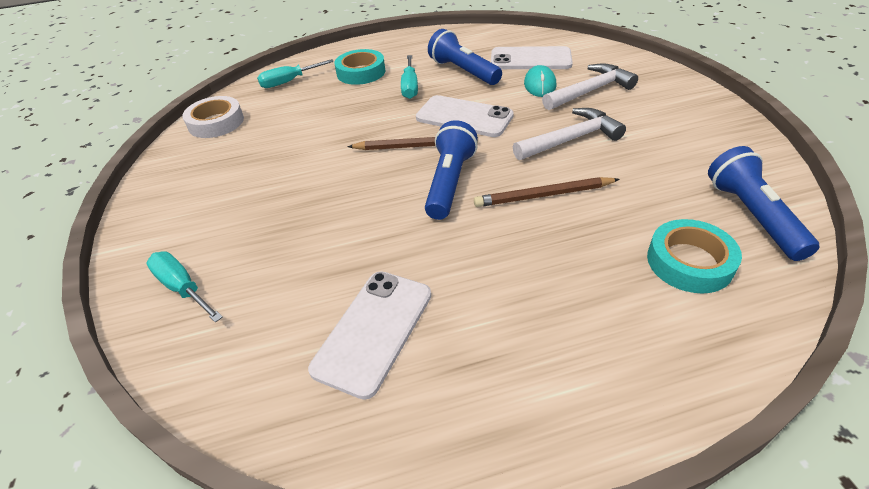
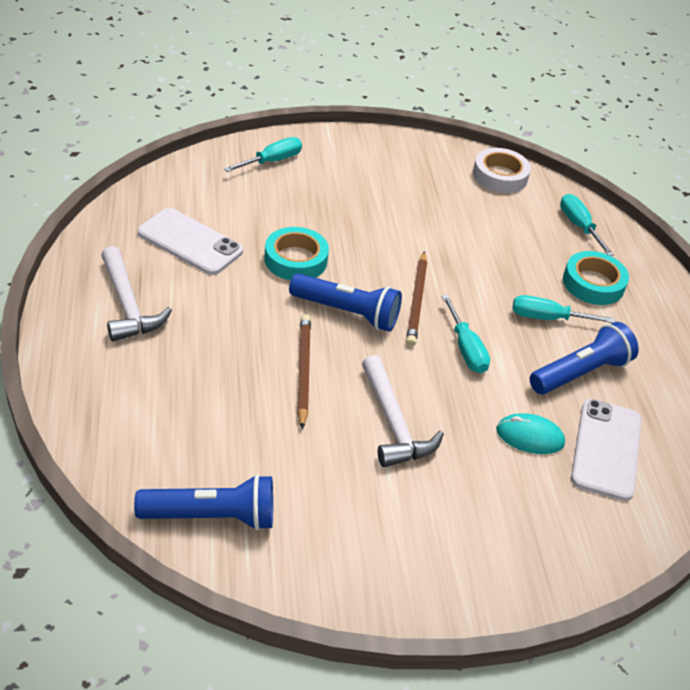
camera: 90 degrees right, 0 degrees up
(464, 117) = (465, 348): white phone -> turquoise screwdriver
(590, 91) = (501, 481): white hammer -> white hammer (127, 305)
(689, 262) = (174, 437): turquoise tape -> turquoise tape (296, 260)

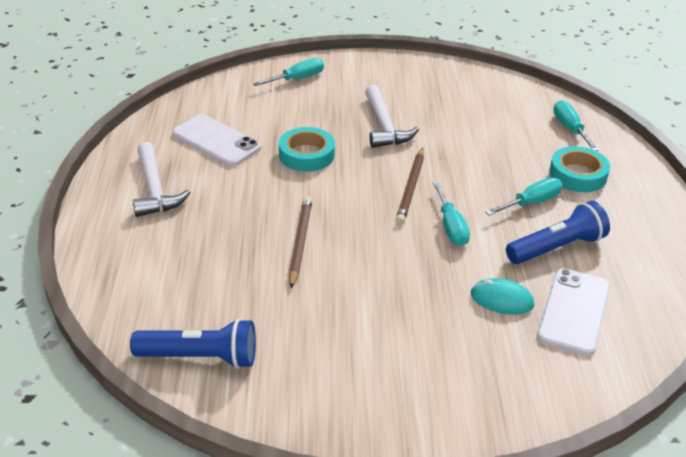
camera: 10 degrees right, 5 degrees down
(347, 313) = (346, 197): blue flashlight -> none
(393, 423) = (375, 286): white hammer -> white hammer (384, 126)
(500, 176) = (501, 89): white tape -> none
(548, 318) = (531, 203): turquoise screwdriver -> turquoise screwdriver turned 135 degrees clockwise

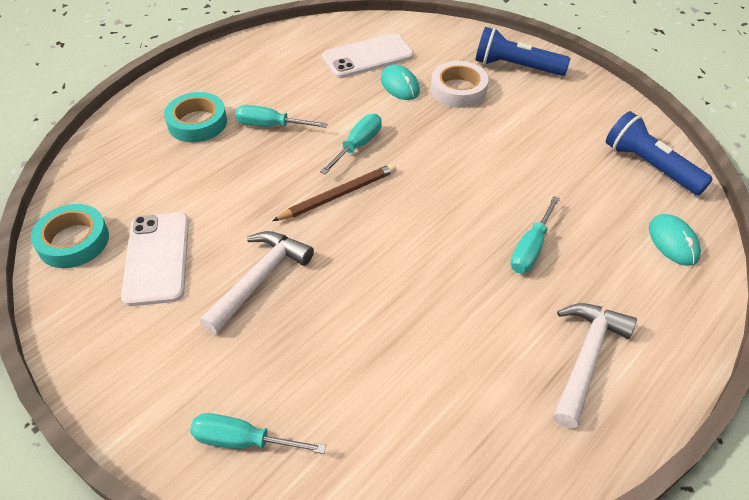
camera: 135 degrees left, 10 degrees up
(138, 295) = (673, 242): none -> turquoise mouse
(216, 141) = (459, 390): white phone -> white phone (157, 258)
(300, 243) = (492, 205): brown pencil -> none
(306, 155) = (382, 296): turquoise tape -> turquoise tape (73, 241)
(449, 329) = (458, 90): none -> white tape
(557, 248) = (311, 90): blue flashlight -> blue flashlight (515, 66)
(570, 129) = (118, 161): turquoise screwdriver -> turquoise screwdriver (531, 248)

